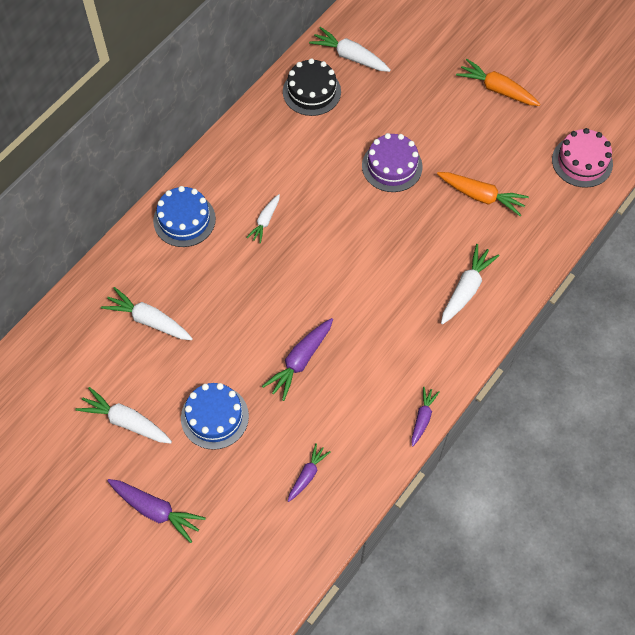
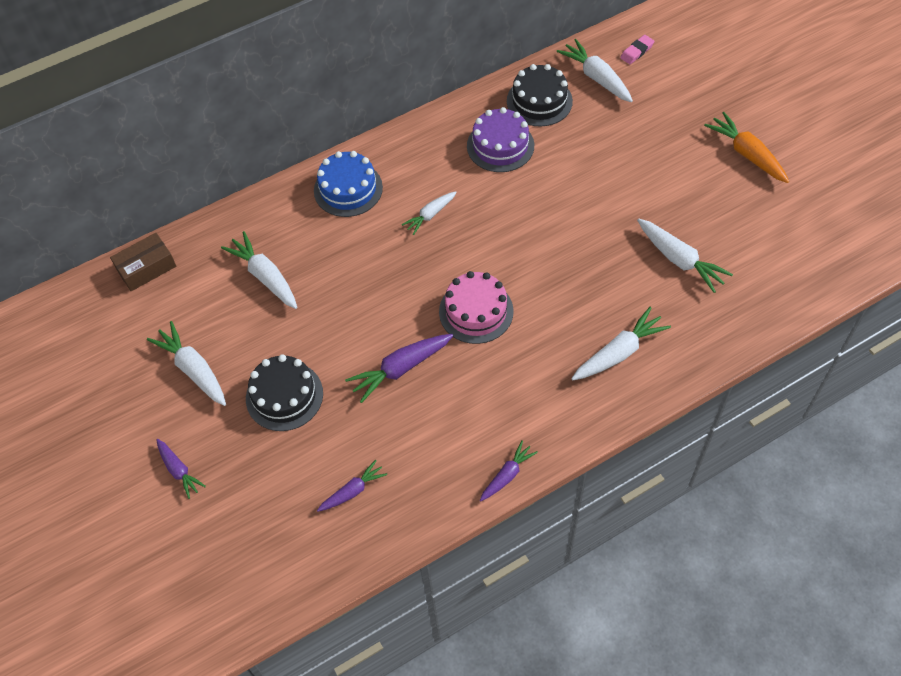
camera: 25 degrees right, 5 degrees down
(40, 347) = (146, 268): none -> brown box
(156, 510) = (179, 470): purple carrot -> purple carrot, size x0.62
(214, 417) = (284, 396): blue cake -> black cake
(373, 23) = (637, 51): none -> pink eraser
(392, 166) = (592, 199): purple cake -> purple cake (500, 145)
(481, 196) = (679, 260): orange carrot -> white carrot
(582, 161) = (815, 257): pink cake -> pink cake (476, 311)

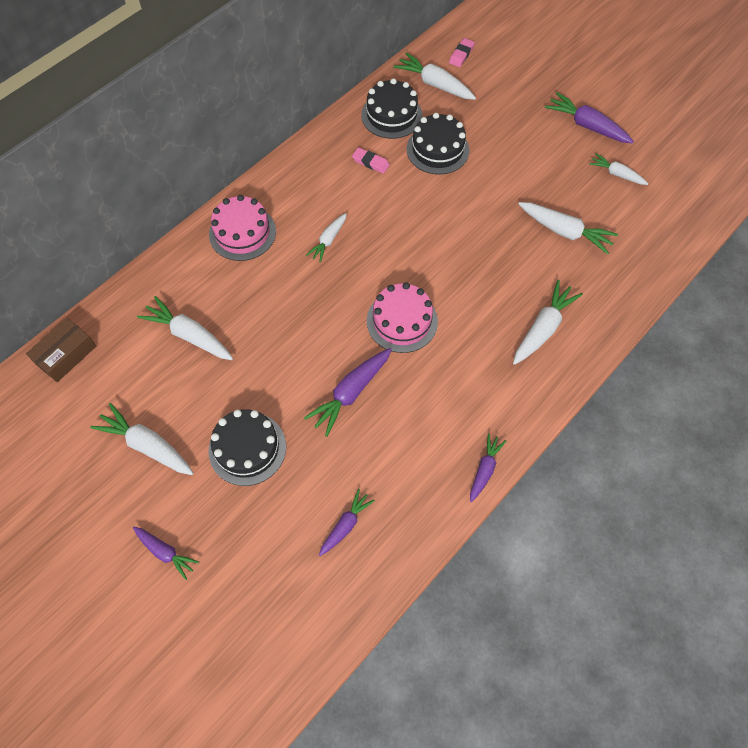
camera: 20 degrees left, 5 degrees up
(348, 189) = (242, 233): blue cake -> pink cake
(500, 145) = (370, 162): purple cake -> pink eraser
(575, 146) = (437, 149): none -> black cake
(746, 154) = (586, 126): orange carrot -> purple carrot
(760, 212) = (616, 174): none -> white carrot

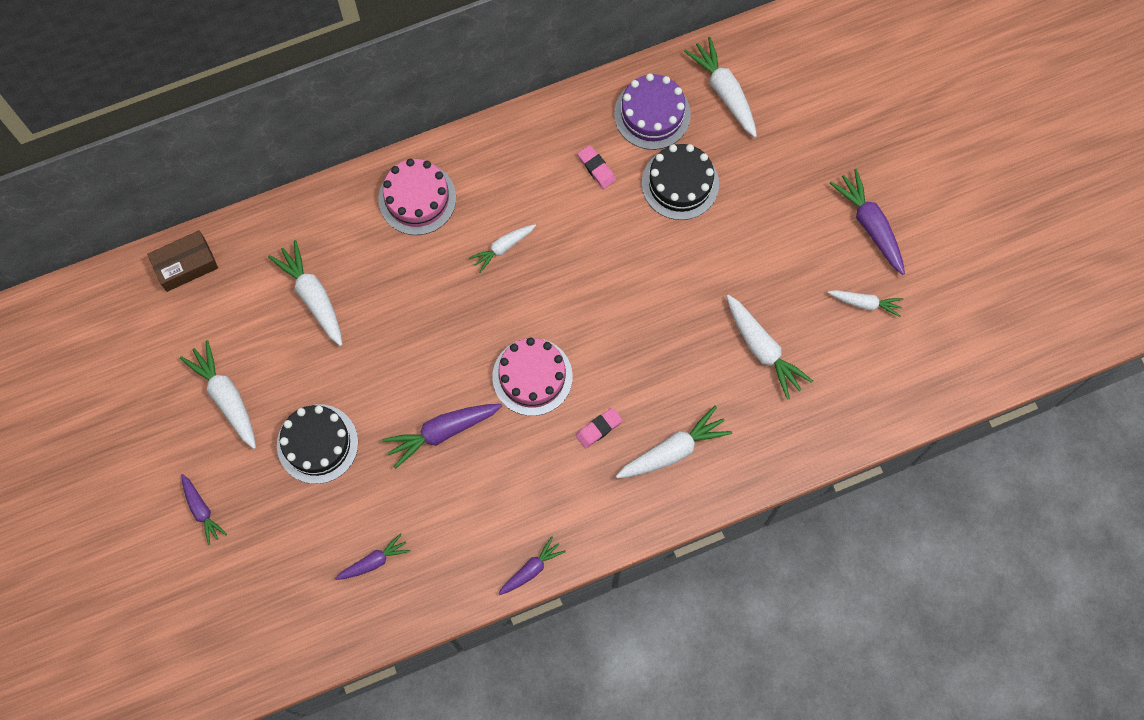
camera: 25 degrees right, 10 degrees up
(391, 115) = (652, 114): black cake -> purple cake
(461, 55) = (779, 62): pink eraser -> pink eraser (598, 428)
(616, 174) = (865, 303): white carrot -> white carrot turned 135 degrees clockwise

